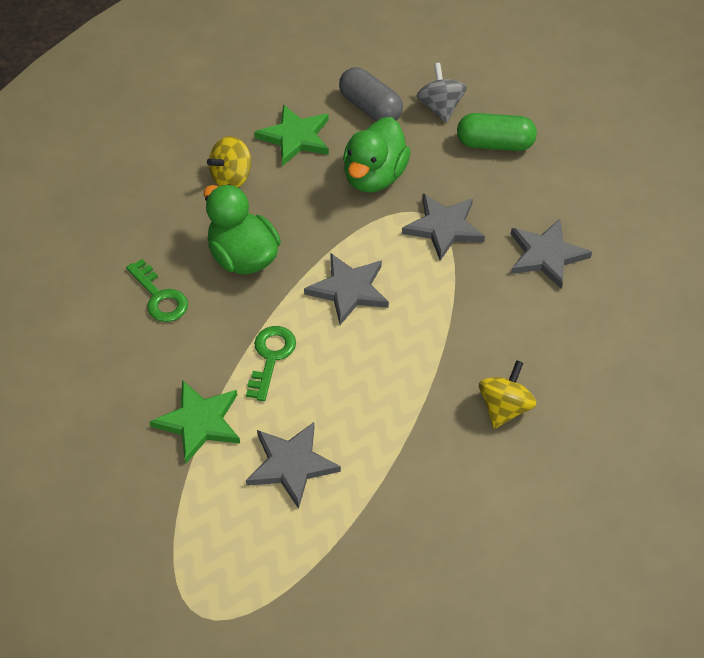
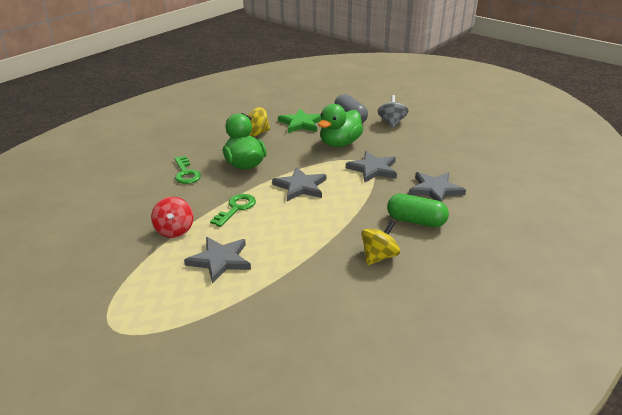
camera: 15 degrees right, 20 degrees down
(199, 422) = (174, 230): green star -> red spinning top
(495, 144) = (419, 140): green capsule -> green capsule (416, 221)

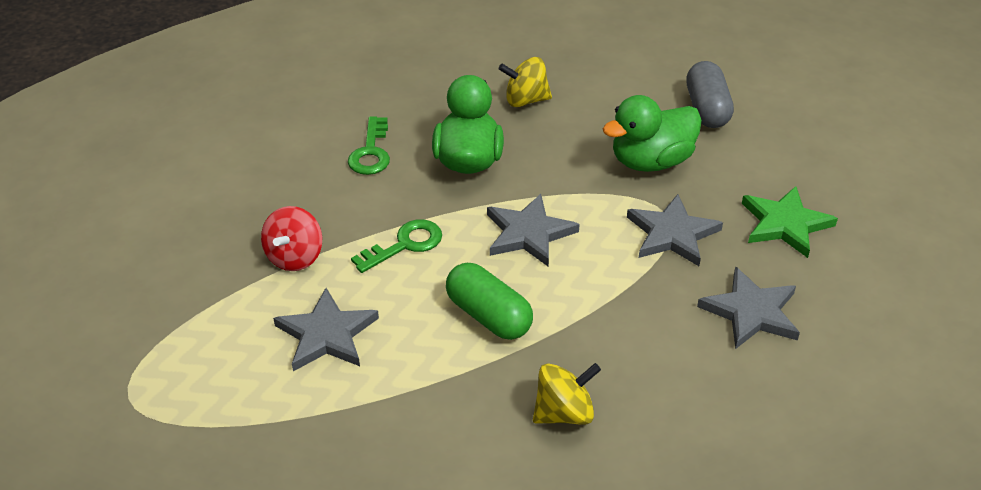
camera: 25 degrees right, 10 degrees up
(301, 123) = (613, 98): green star -> green star (785, 224)
(392, 122) = (775, 140): grey spinning top -> none
(416, 221) = (672, 365): green capsule -> green capsule (488, 316)

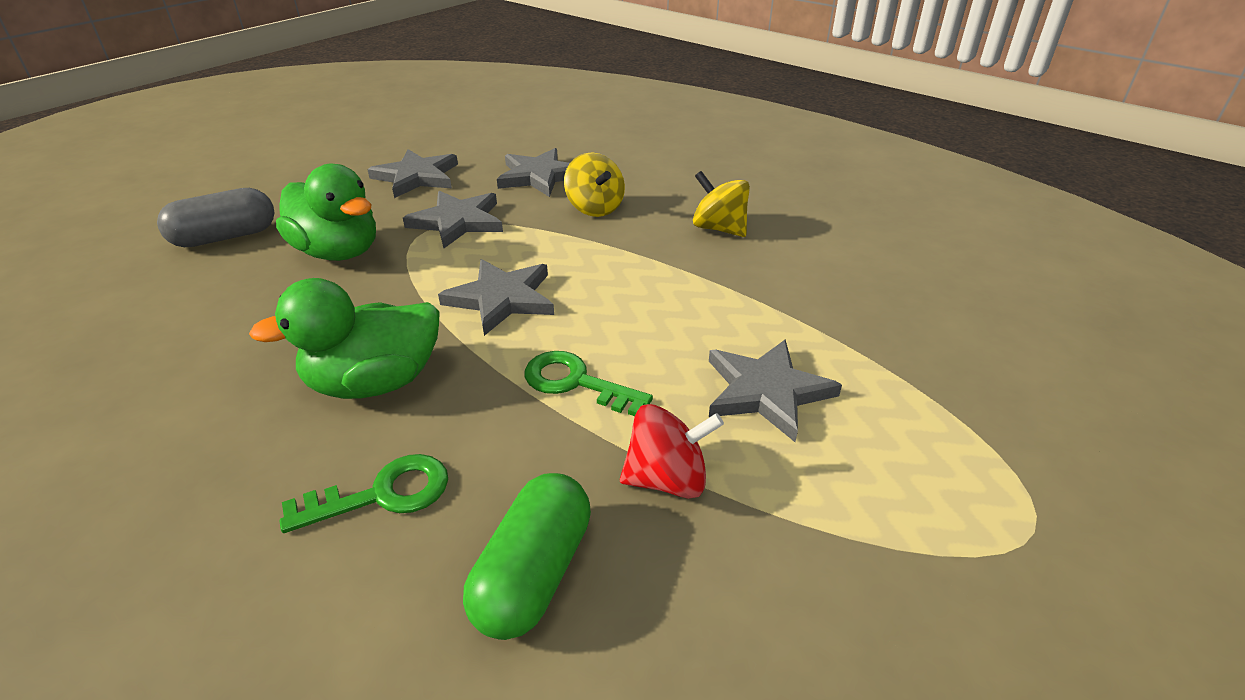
camera: 115 degrees left, 5 degrees down
(488, 316) = (643, 291): green capsule -> green capsule (533, 574)
(525, 100) = (209, 371): yellow spinning top -> yellow spinning top (595, 208)
(785, 224) = (416, 177): green star -> grey star

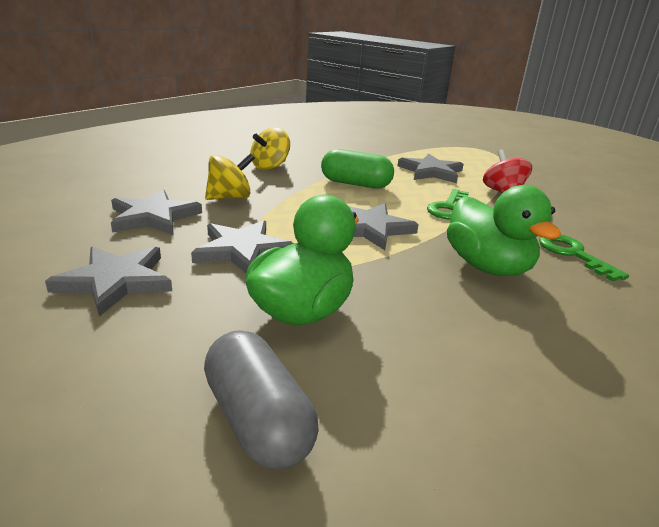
camera: 95 degrees left, 10 degrees down
(533, 574) = (578, 218): green capsule -> green capsule (355, 184)

